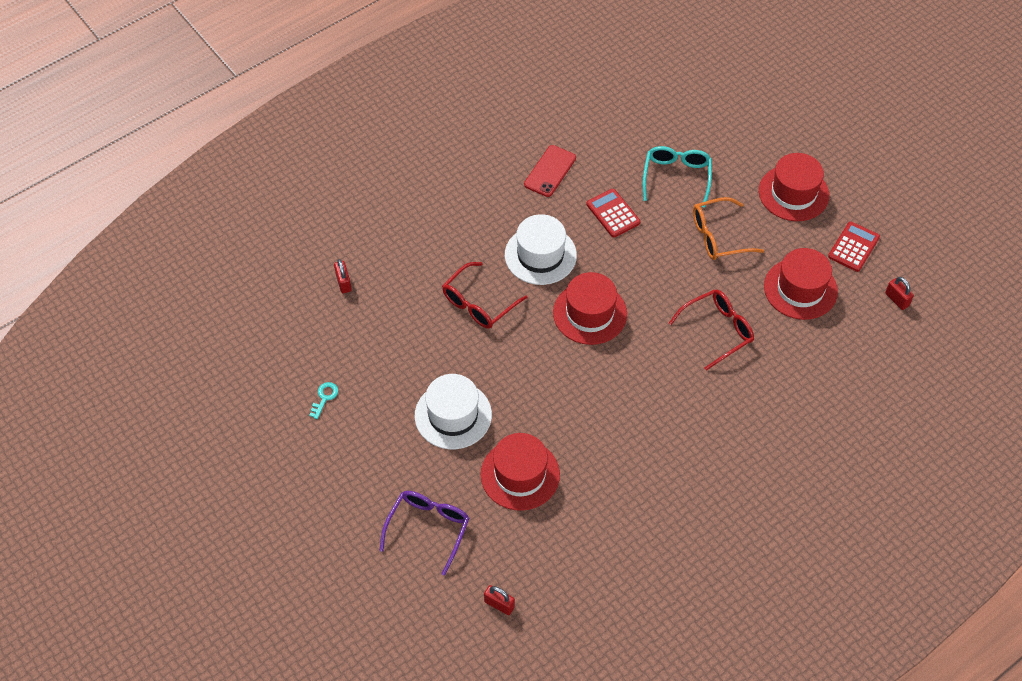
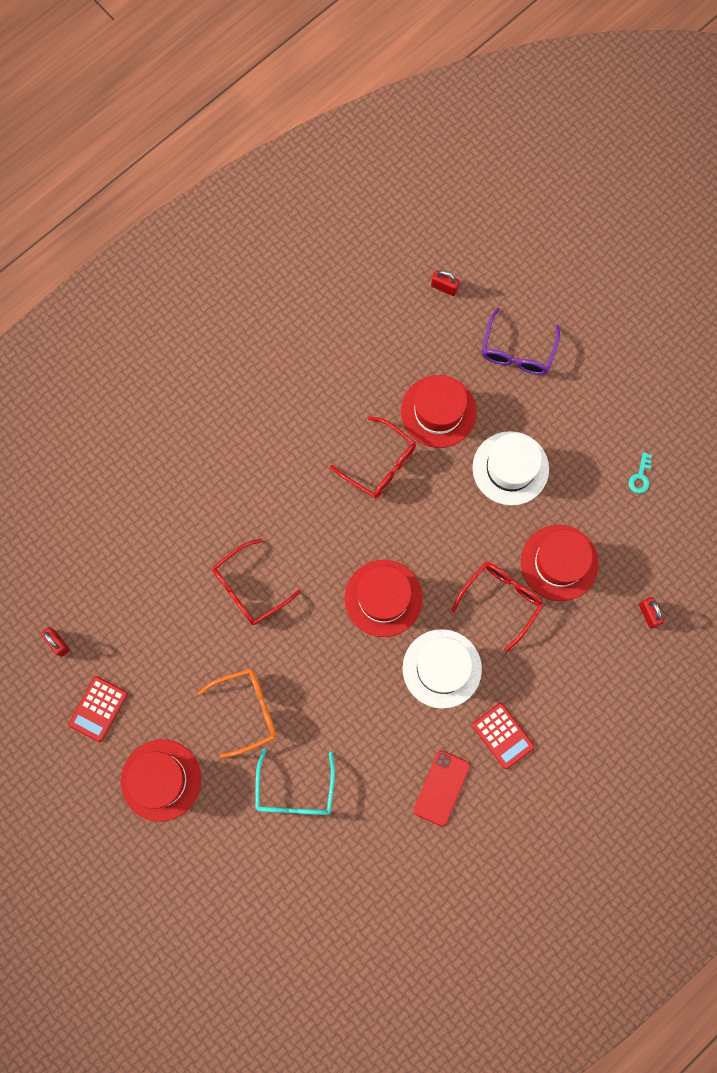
camera: 175 degrees right, 20 degrees up
(584, 429) = (380, 464): none -> red glasses
(613, 213) = (365, 732): red calculator -> red calculator (502, 736)
(800, 289) = (160, 648): red hat -> red hat (559, 562)

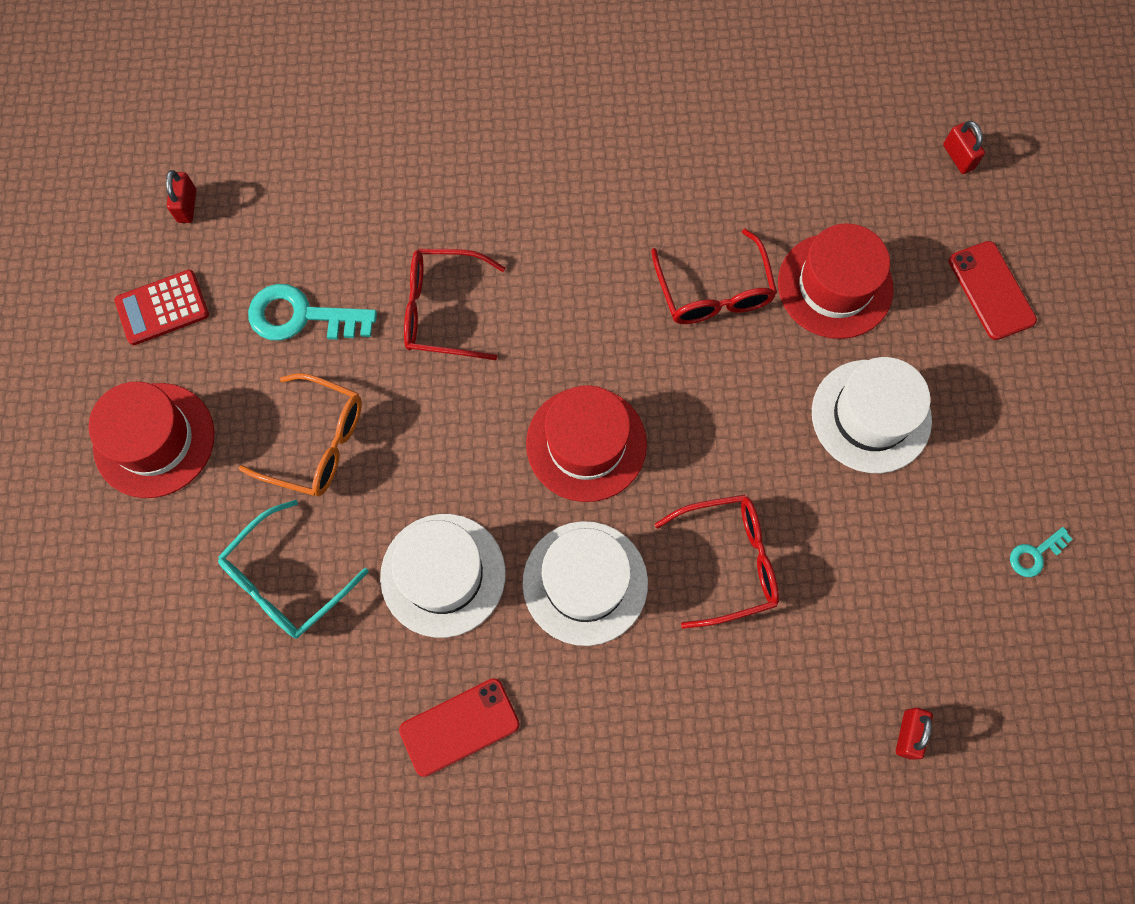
camera: 40 degrees right, 5 degrees down
(177, 652) = (301, 316): none -> turquoise key
(370, 723) = (443, 575): none -> white hat
(502, 736) = (590, 728): red calculator -> none
(517, 351) = (991, 290): purple glasses -> red phone
(559, 562) = (840, 575): red hat -> none

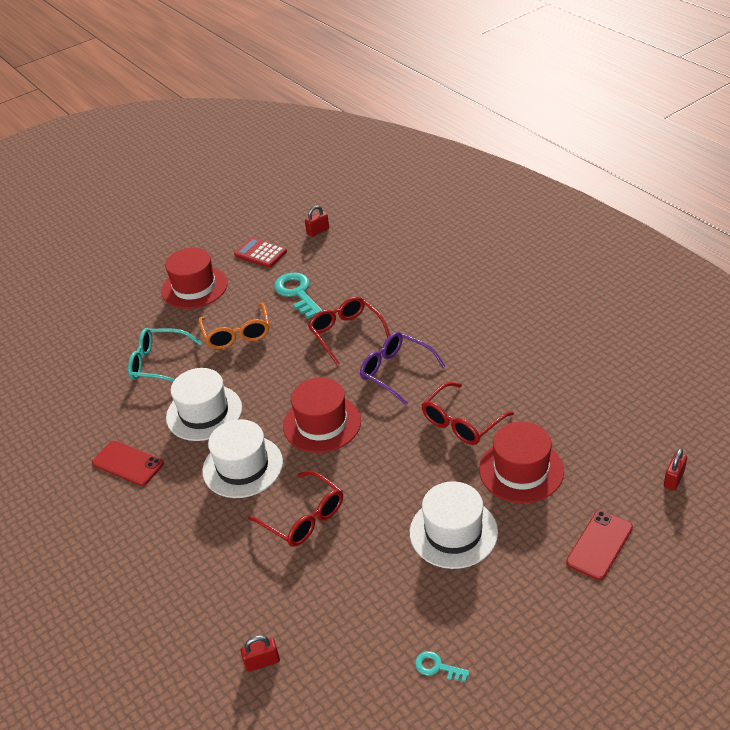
camera: 60 degrees right, 30 degrees down
(566, 302) = (395, 371): none -> purple glasses

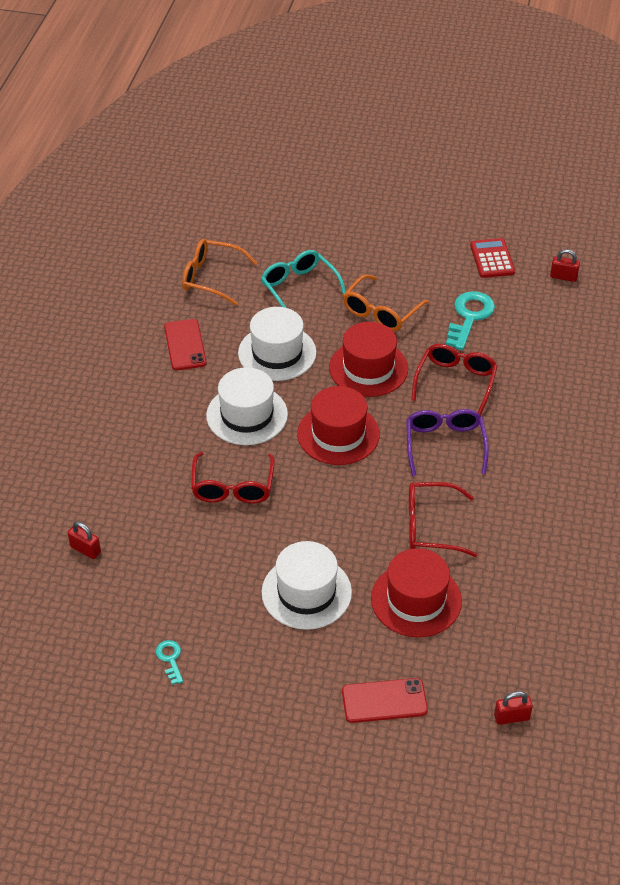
camera: 45 degrees right, 5 degrees up
(82, 407) = (211, 278): none -> orange glasses
(194, 287) = (405, 247): red hat -> red hat (368, 368)

